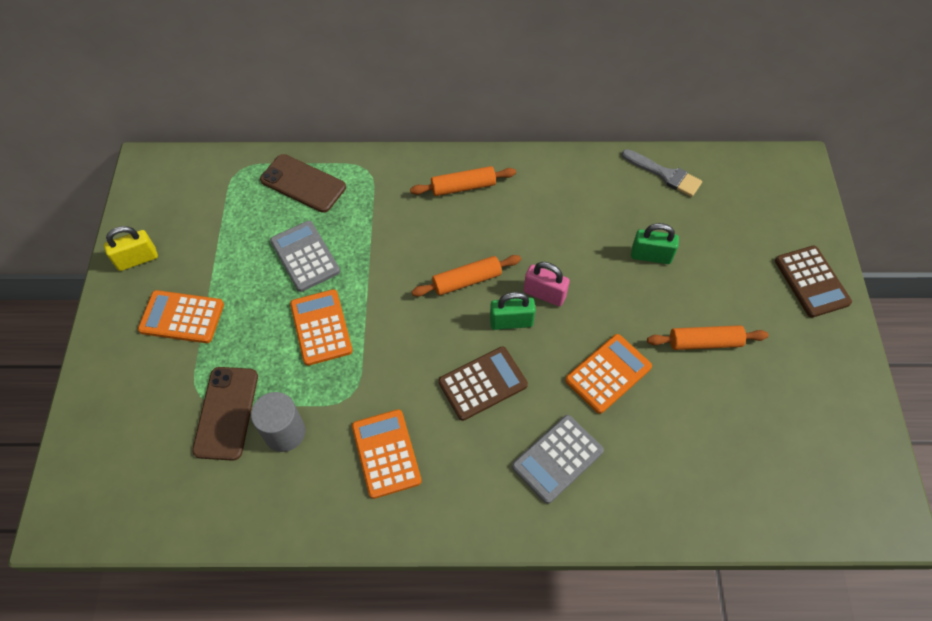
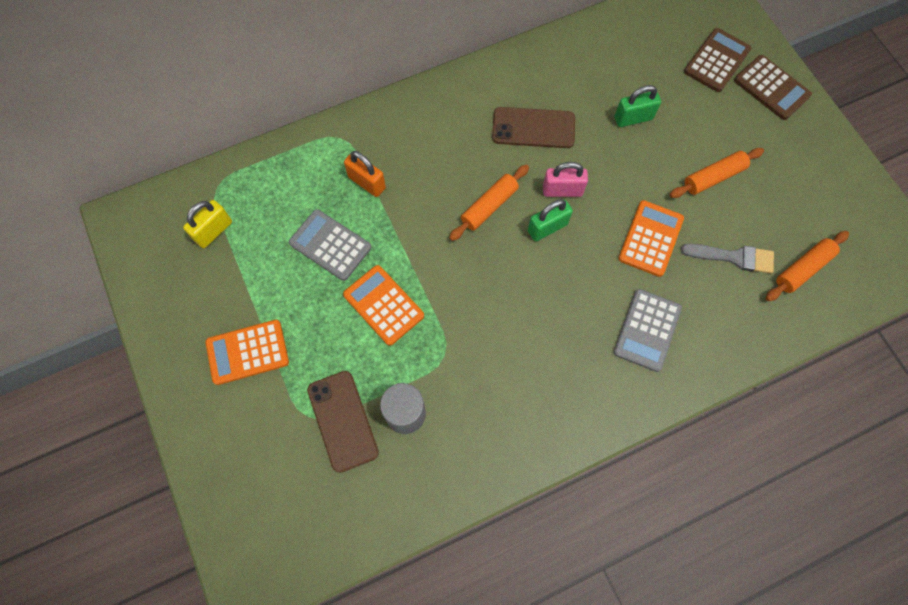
camera: 25 degrees left, 10 degrees up
(137, 259) = (169, 316): yellow padlock -> yellow padlock (213, 231)
(303, 184) = (287, 176): brown phone -> brown phone (533, 128)
(368, 216) = (367, 182): none -> orange padlock
(386, 453) = (504, 391): orange calculator -> none
(463, 187) = (438, 119): orange rolling pin -> orange rolling pin (803, 269)
(483, 383) = (552, 293): brown calculator -> brown calculator (717, 61)
(665, 174) = (608, 37): grey brush -> grey brush (733, 257)

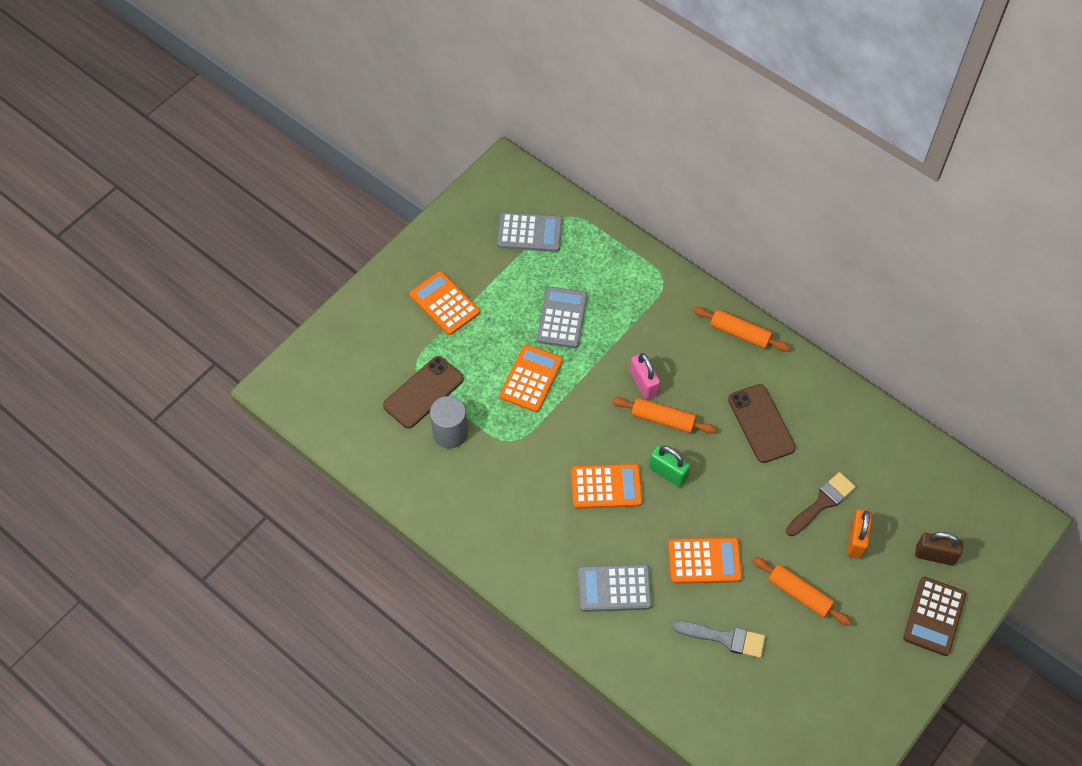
camera: 65 degrees right, 10 degrees down
(213, 231) = (529, 233): yellow padlock -> grey calculator
(367, 182) = (632, 318): orange padlock -> orange padlock (856, 540)
(537, 289) = (606, 487): none -> orange calculator
(562, 190) = (711, 471): pink padlock -> pink padlock (643, 384)
(633, 118) = (822, 503): green padlock -> brown brush
(717, 61) = (935, 555): brown calculator -> brown padlock
(733, 257) = (725, 638): grey brush -> grey brush turned 60 degrees counterclockwise
(803, 269) = (746, 704): orange rolling pin -> orange rolling pin (740, 333)

